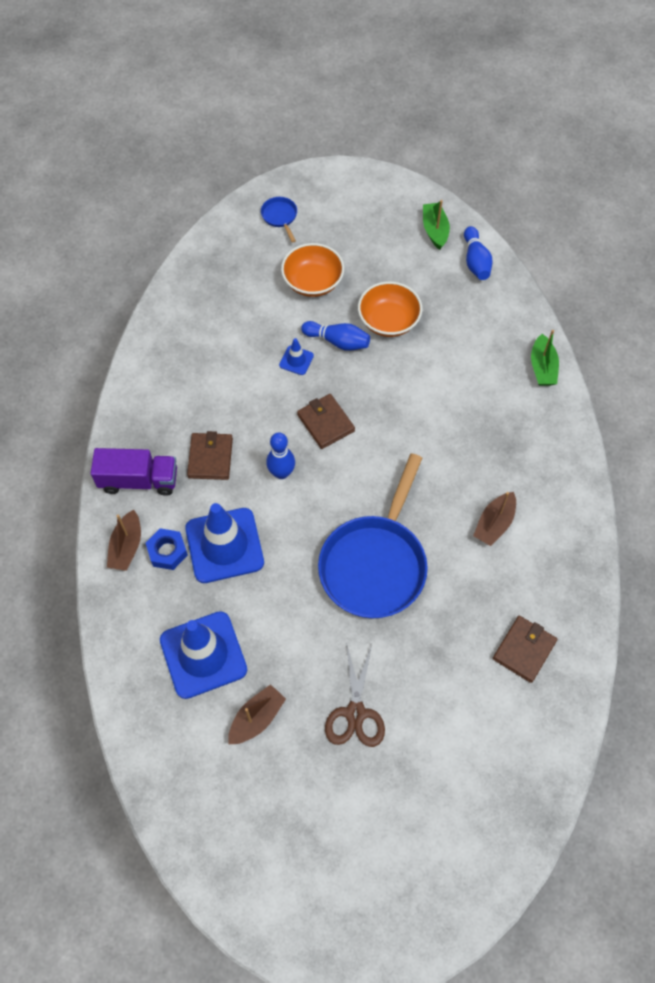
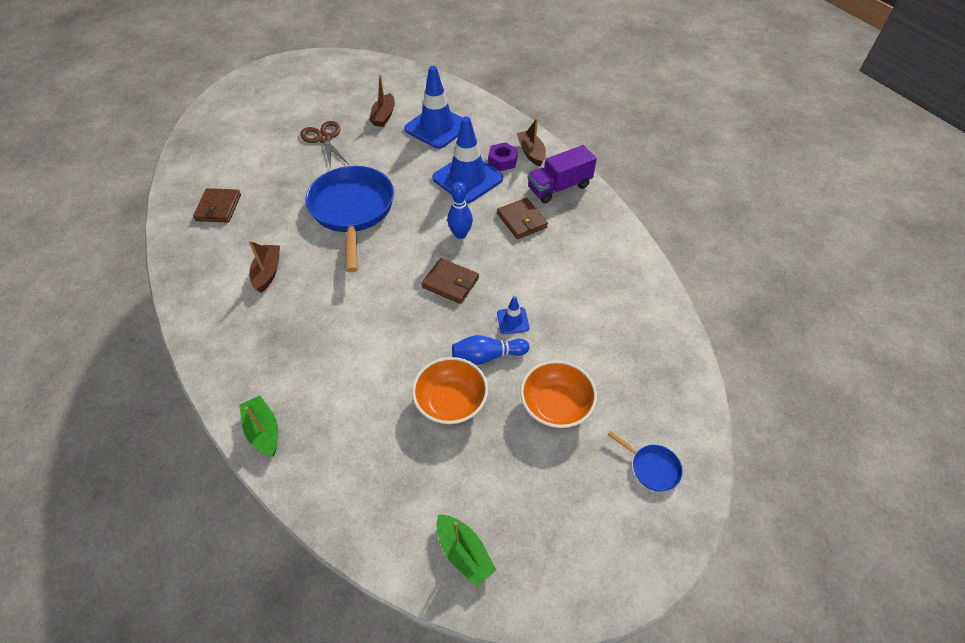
camera: 150 degrees right, 10 degrees down
(167, 551) = (502, 161): blue nut -> purple nut
(475, 261) = (391, 532): blue bowling pin -> none

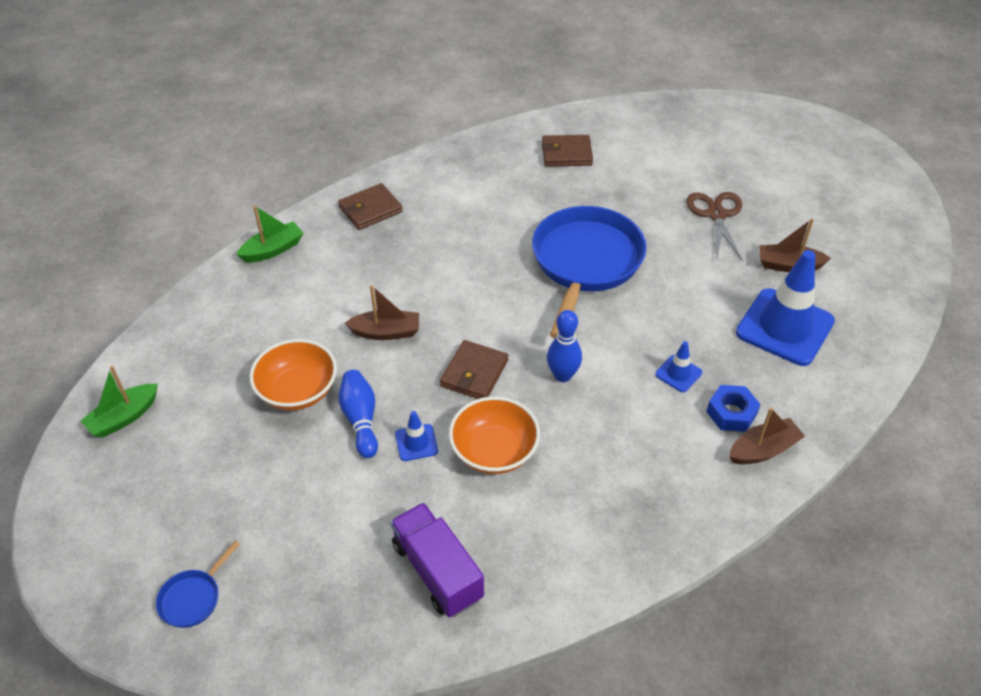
camera: 85 degrees right, 5 degrees down
(268, 272) = (474, 212): brown boat -> brown boat (386, 332)
(324, 139) = (716, 215): brown scissors -> brown scissors turned 60 degrees counterclockwise
(352, 210) = (585, 263): blue pan -> blue pan turned 60 degrees counterclockwise
(467, 178) = (678, 373): blue traffic cone -> blue traffic cone, size x0.44
(502, 161) = (731, 413): purple nut -> blue nut
(521, 221) = (603, 444): brown wallet -> brown wallet (370, 209)
(556, 405) = (287, 493): orange bowl -> orange bowl (494, 451)
(559, 187) = (689, 490): purple truck -> purple truck (437, 571)

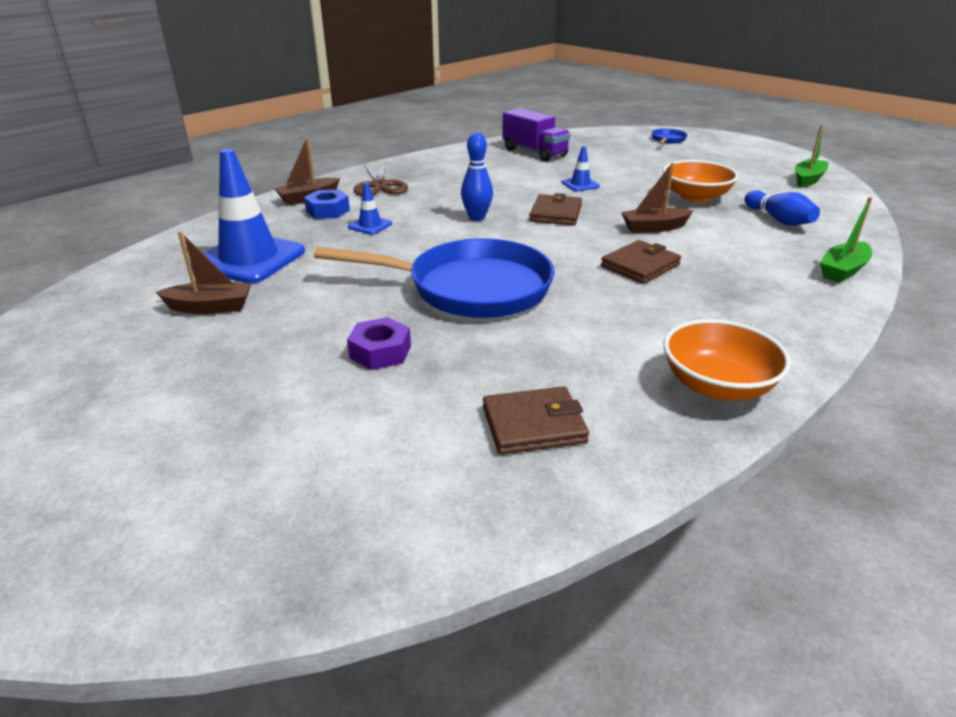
camera: 170 degrees right, 15 degrees down
(361, 420) = (631, 190): blue bowling pin -> blue bowling pin (778, 220)
(370, 209) = (778, 316): brown wallet -> brown wallet (640, 266)
(494, 451) = (519, 185): orange bowl -> orange bowl (717, 385)
(585, 263) = (470, 288): blue pan -> blue pan turned 90 degrees counterclockwise
(653, 210) = (380, 352): none -> purple nut
(716, 215) = (284, 354): brown scissors -> brown scissors (379, 186)

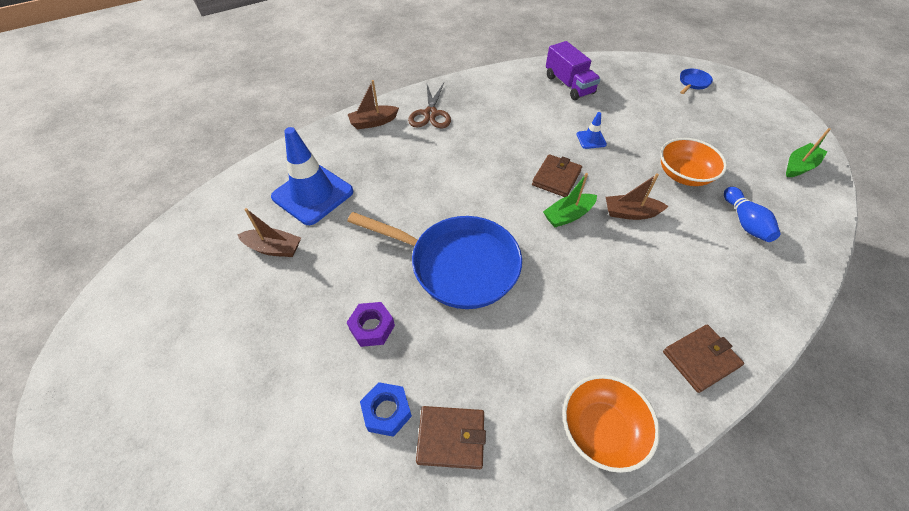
camera: 15 degrees right, 20 degrees up
(328, 211) = (383, 142): blue nut -> blue nut (387, 411)
(370, 225) = (408, 167): blue traffic cone -> none
(476, 218) = (491, 172): blue bowling pin -> none
(640, 266) = (599, 263): brown wallet -> brown wallet (700, 359)
(842, 270) = (771, 306): green boat -> green boat (568, 215)

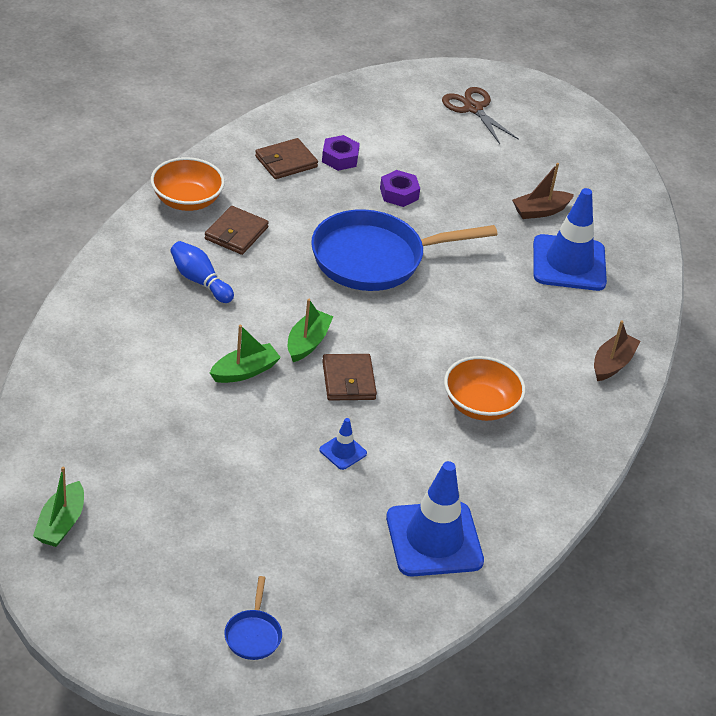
camera: 140 degrees right, 10 degrees down
(387, 411) = (340, 158): blue nut -> purple nut
(430, 114) = (563, 404): brown scissors -> brown scissors (473, 108)
(569, 85) = (434, 539): purple truck -> blue traffic cone
(630, 213) = (245, 371): brown boat -> green boat
(683, 175) = (205, 446): orange bowl -> orange bowl (480, 405)
(700, 359) = (128, 267): brown wallet -> brown wallet (236, 233)
(745, 222) = (116, 411): blue bowling pin -> blue bowling pin (200, 281)

